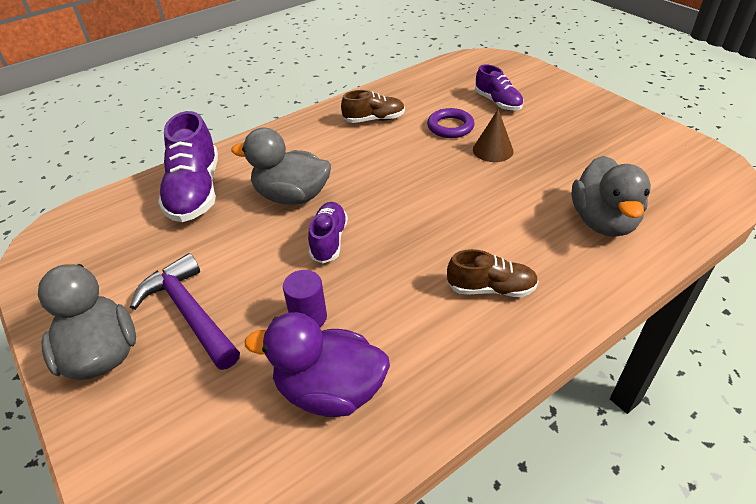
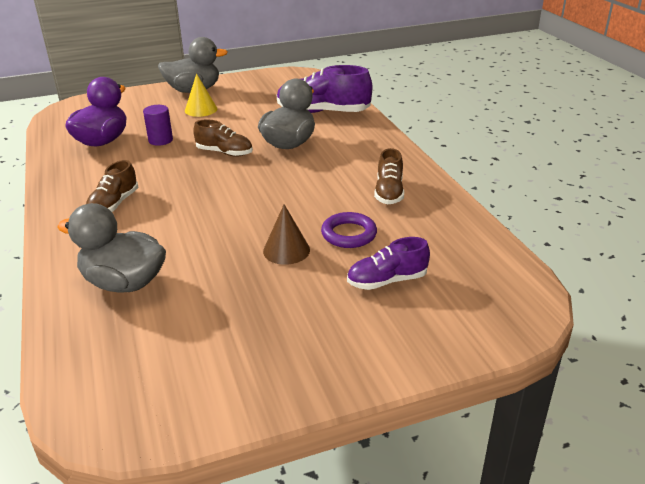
camera: 105 degrees right, 10 degrees down
(190, 313) = (201, 110): purple hammer -> yellow cone
(329, 240) = (224, 153): purple shoe -> brown shoe

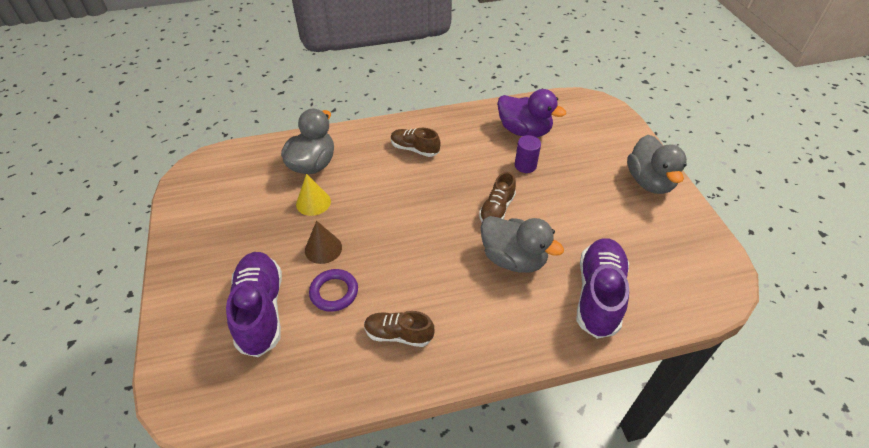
camera: 95 degrees right, 15 degrees up
(201, 110) = (597, 189): yellow cone -> yellow cone (313, 202)
(387, 281) = (260, 311): purple shoe -> purple shoe, size x1.70

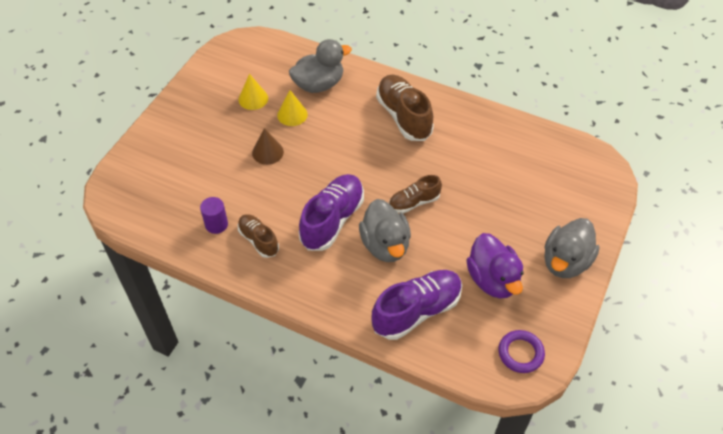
camera: 40 degrees right, 5 degrees up
(259, 210) = (253, 98): none -> yellow cone
(260, 311) = (195, 168): purple shoe -> purple shoe (332, 220)
(334, 292) = (247, 186): purple ring -> purple ring (520, 353)
(415, 149) = (404, 117): brown shoe -> brown shoe, size x1.70
(524, 131) = (509, 154): purple duck -> purple duck (493, 280)
(525, 165) = (476, 183): purple cylinder -> purple cylinder (216, 224)

